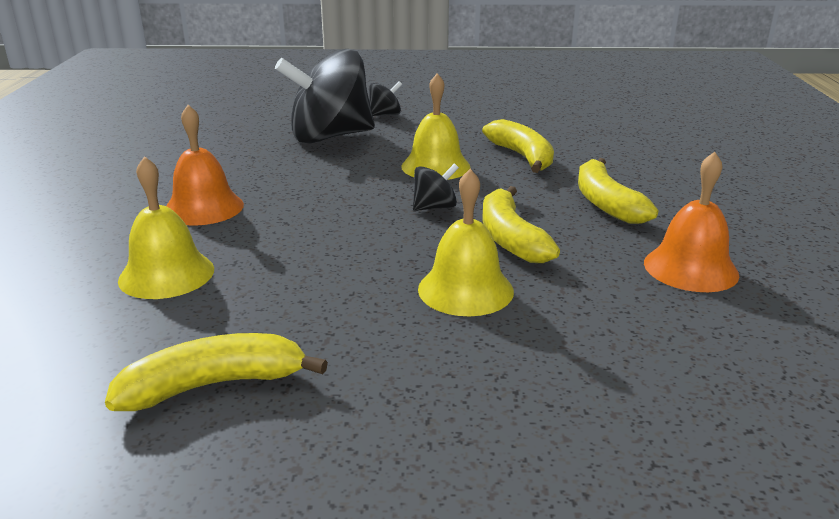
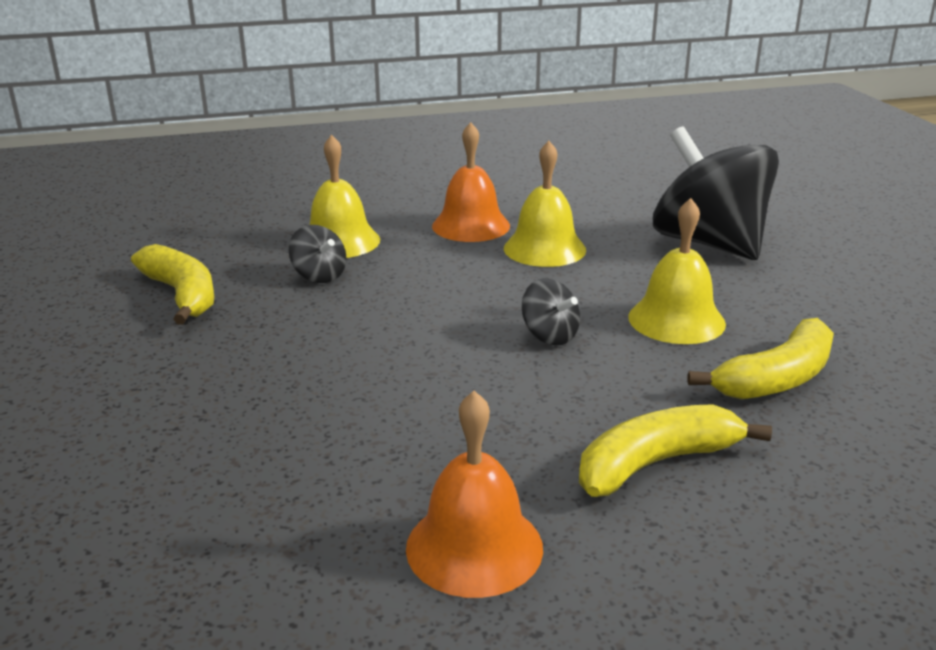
camera: 75 degrees right, 0 degrees up
(385, 114) = (829, 261): black spinning top -> black spinning top (319, 276)
(465, 289) = (356, 379): yellow bell -> yellow bell (544, 249)
(510, 238) = (493, 394): yellow banana -> none

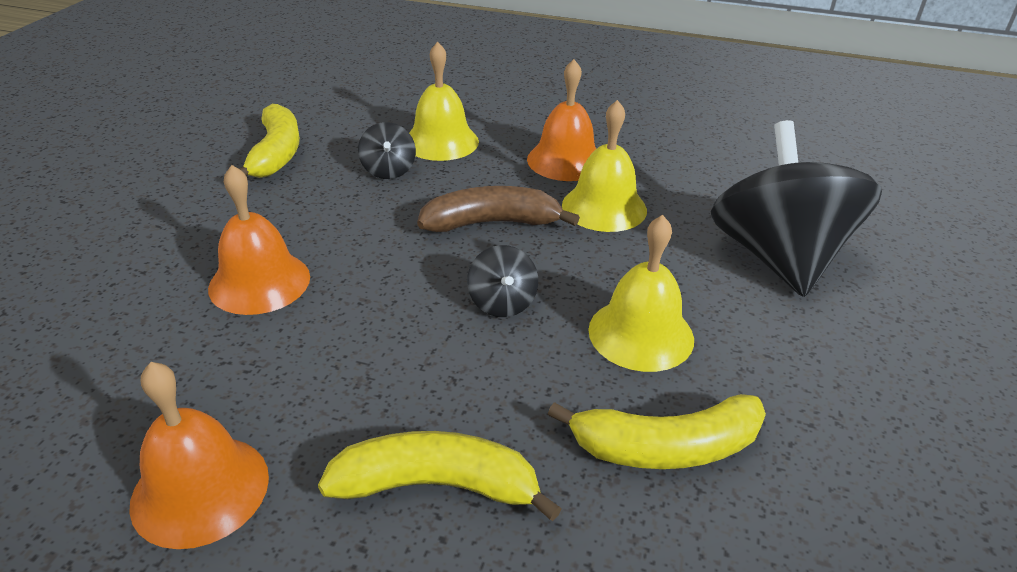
camera: 30 degrees right, 10 degrees up
(314, 394) = (259, 282): none -> orange bell
(467, 286) = (492, 223): none -> brown banana

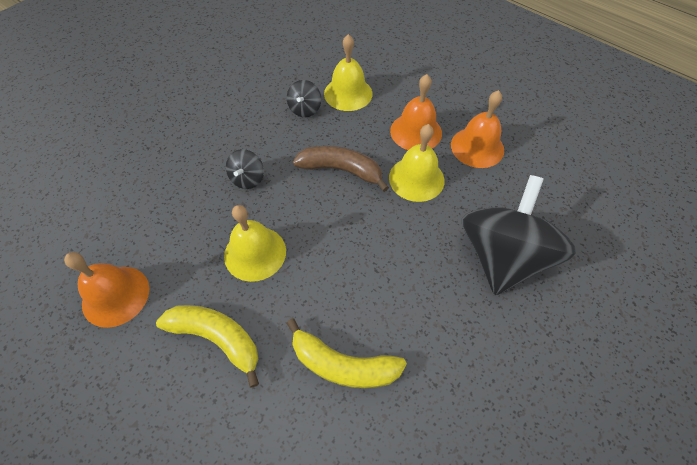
camera: 25 degrees right, 20 degrees up
(259, 282) = (198, 174): orange bell -> orange bell (477, 147)
(276, 154) = (250, 78): yellow banana -> none
(502, 303) = (313, 233): black spinning top -> black spinning top (248, 179)
(641, 334) = (378, 283): yellow bell -> yellow bell (255, 253)

